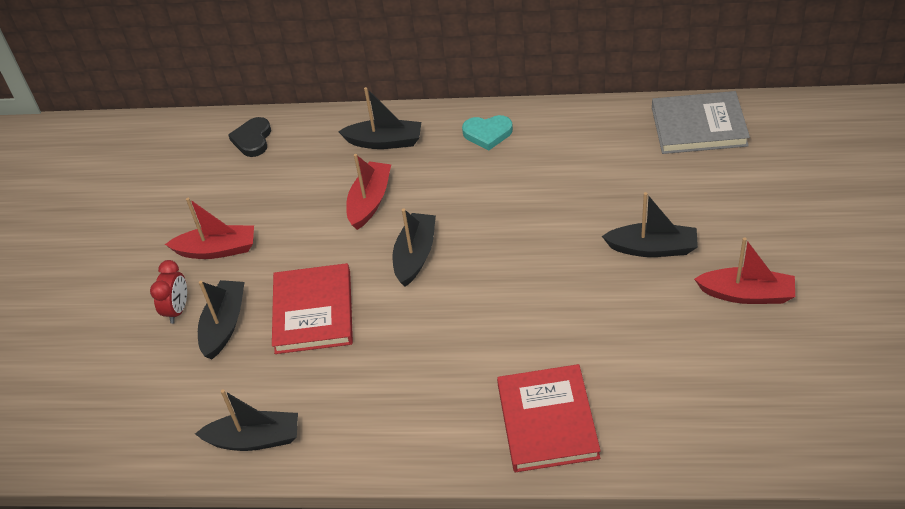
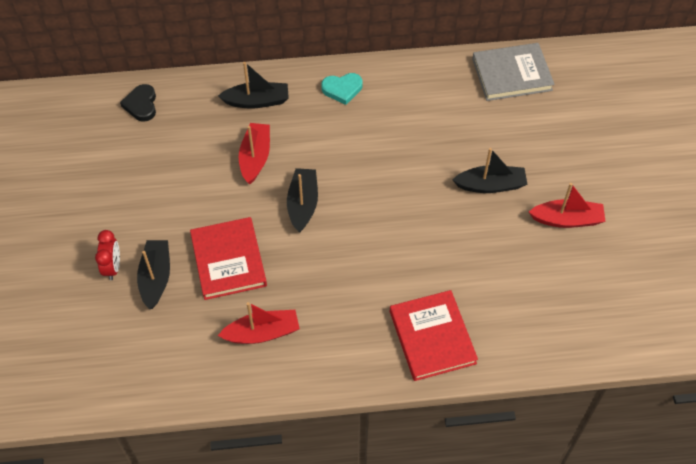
camera: 15 degrees left, 10 degrees up
(217, 250) = (134, 210): red boat -> red boat (262, 333)
(254, 439) = (204, 374): black boat -> none

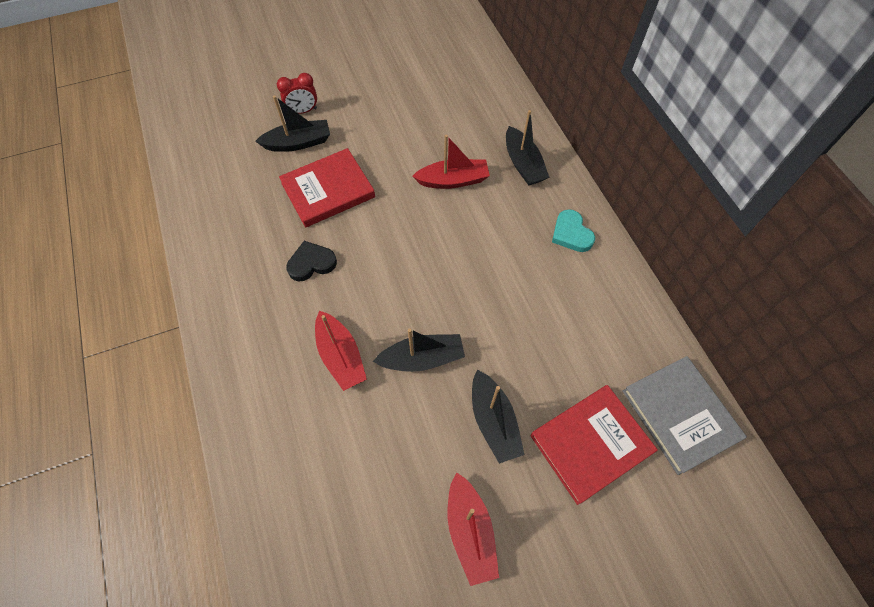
camera: 75 degrees right, 5 degrees up
(141, 105) = (482, 81): black heart -> black heart (311, 263)
(262, 333) = (253, 237): red boat -> red boat (340, 356)
(303, 204) = (409, 234): black boat -> black boat (422, 358)
(432, 337) = (269, 396): red book -> red book (590, 444)

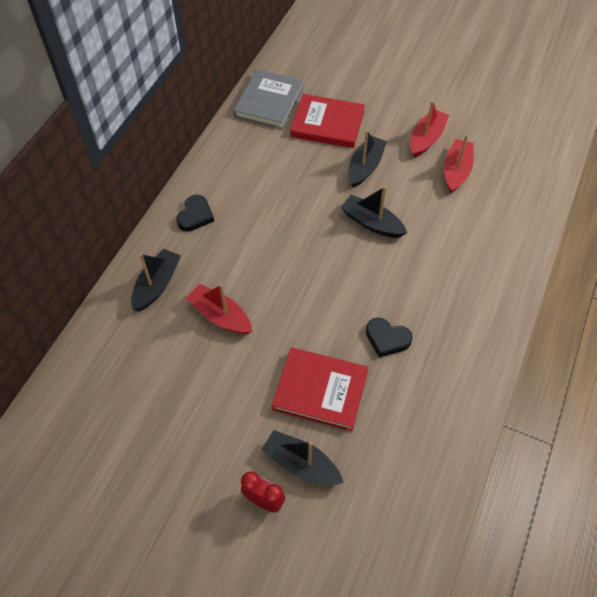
camera: 135 degrees left, 5 degrees down
(340, 356) = (420, 262): red boat -> red boat (456, 171)
(571, 234) = (195, 215): turquoise heart -> black heart

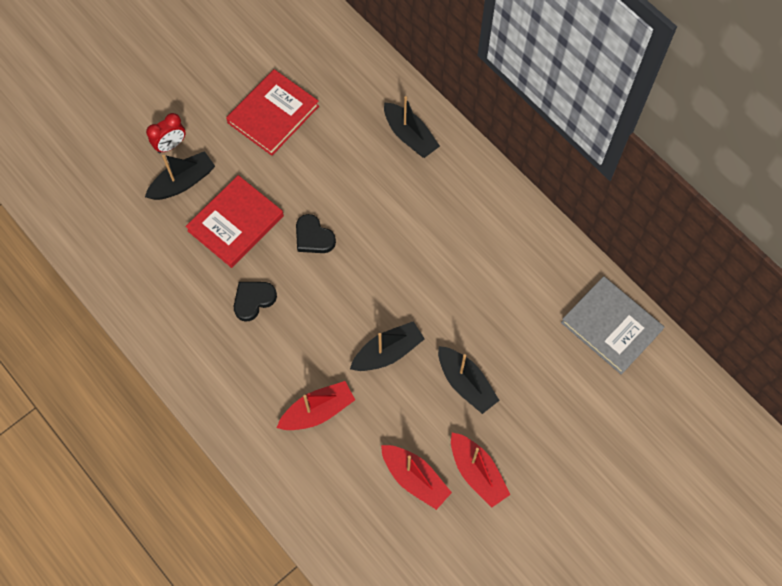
camera: 115 degrees right, 10 degrees up
(195, 215) = (476, 194): black heart -> black heart (313, 237)
(220, 316) = (350, 175): red boat -> red boat (318, 411)
(327, 124) = (548, 374): red book -> red book (273, 114)

